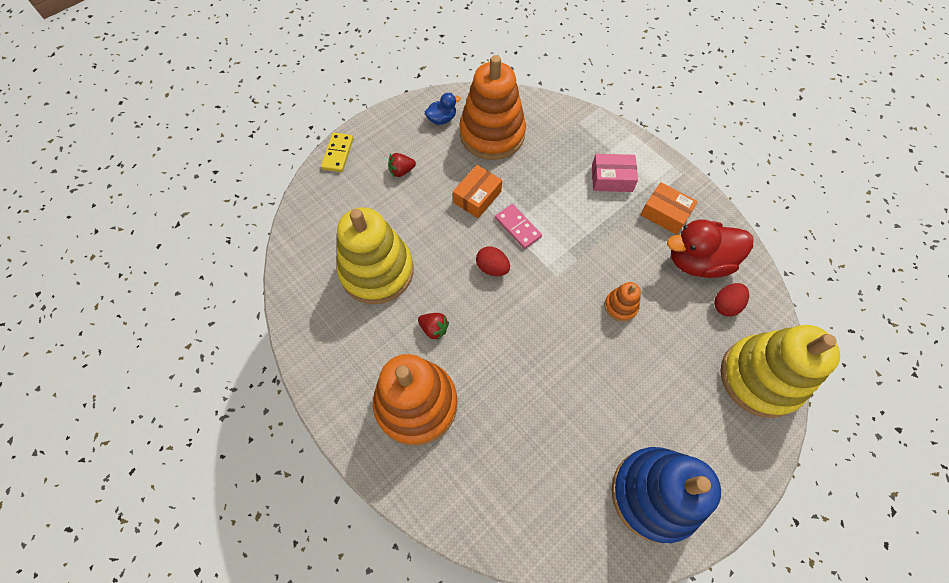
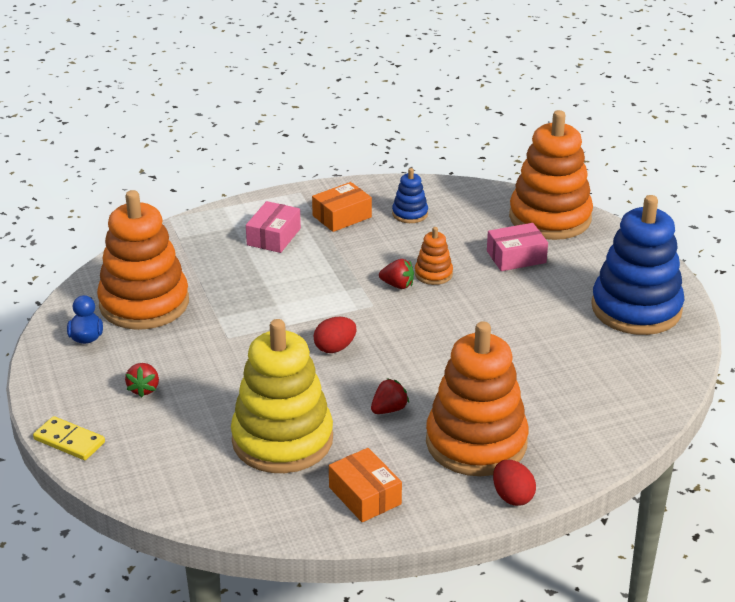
camera: 70 degrees left, 30 degrees down
(477, 197) = (229, 336): orange box -> orange box (365, 495)
(518, 227) = (293, 316): pink domino -> none
(592, 284) = (397, 285): none -> red strawberry
(680, 365) = (516, 257): none -> pink box
(698, 261) = (410, 214): red duck -> blue stacking toy
(725, 305) = (467, 213): red egg -> red egg (512, 496)
(760, 378) = (550, 218): yellow stacking toy -> orange stacking toy

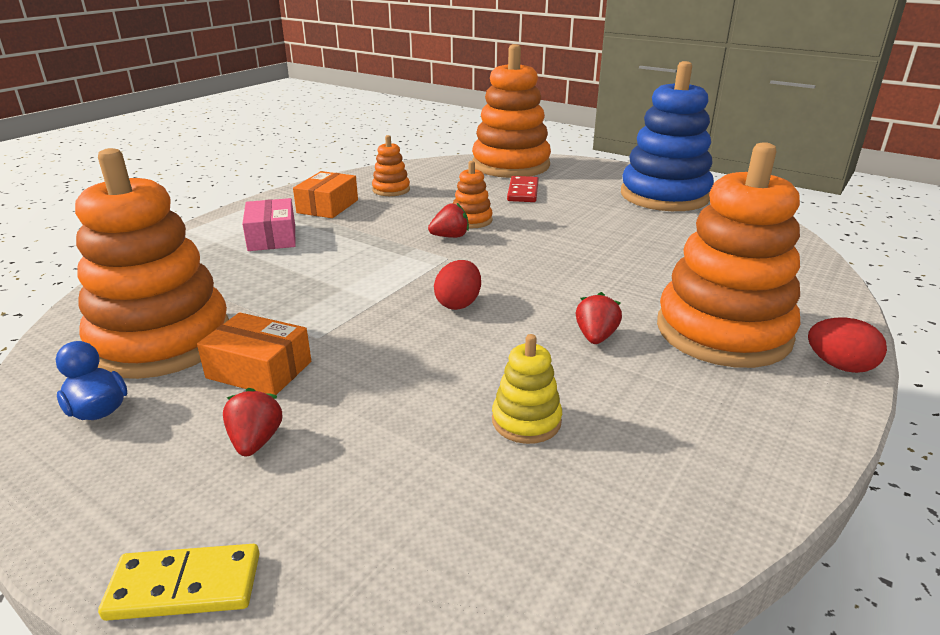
camera: 35 degrees left, 5 degrees down
(144, 389) = (255, 441): red strawberry -> red strawberry turned 150 degrees counterclockwise
(282, 440) = (526, 421): yellow stacking toy -> yellow stacking toy, size x0.44
(365, 495) = (712, 440): orange box -> orange box (259, 369)
(410, 214) = (391, 190): blue stacking toy -> orange stacking toy
(516, 257) = (523, 192): pink box -> red domino

